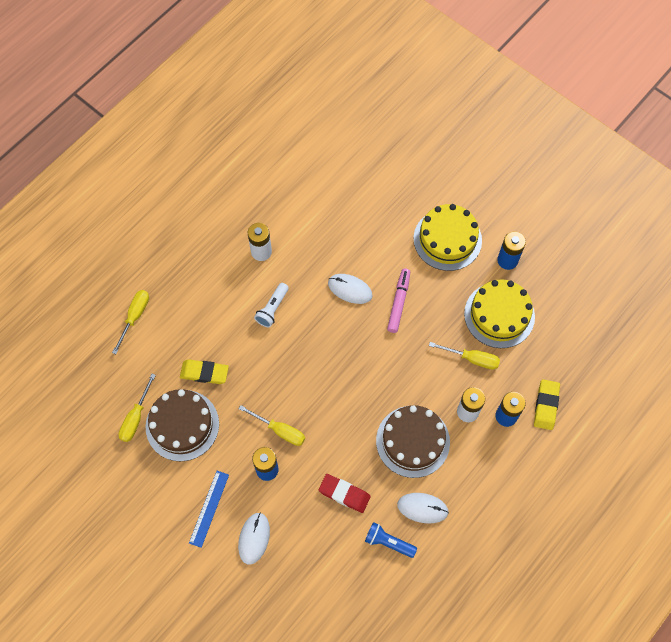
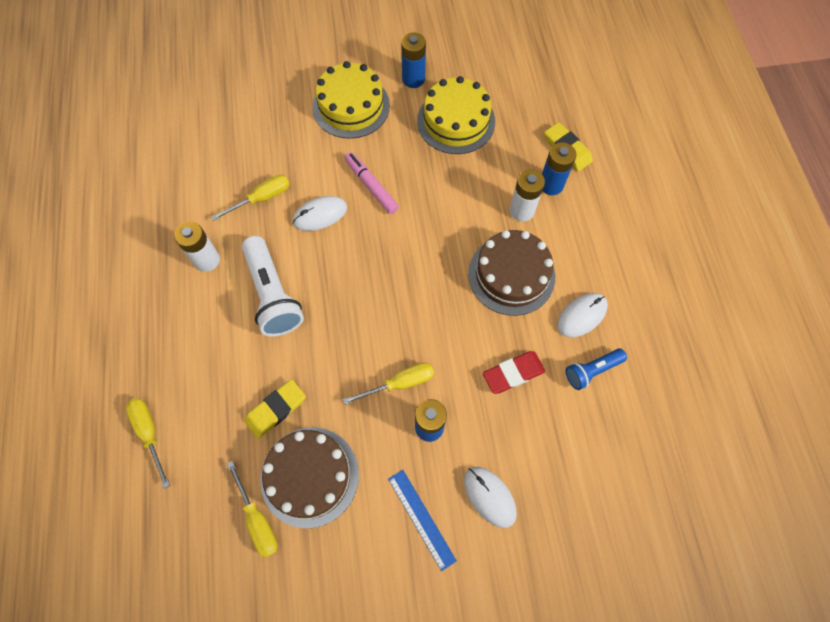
camera: 50 degrees left, 0 degrees up
(272, 309) = (273, 294): white flashlight -> white flashlight, size x1.76
(472, 359) = (476, 170): yellow screwdriver -> yellow screwdriver (262, 198)

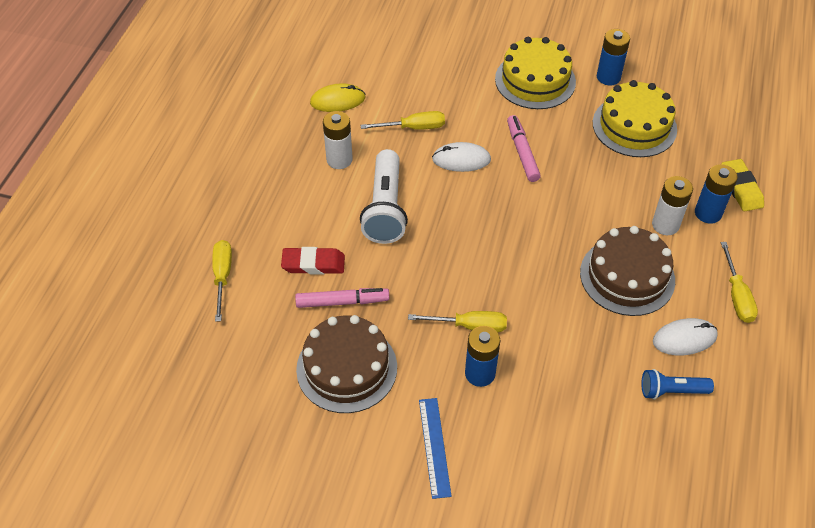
camera: 25 degrees right, 15 degrees down
(177, 196) = (337, 100): none -> yellow mouse
(257, 519) = (282, 383): yellow screwdriver -> yellow screwdriver (737, 295)
(276, 409) = (342, 302): yellow eraser -> pink marker
(489, 496) = (511, 456): white mouse -> none
(513, 373) = (587, 361): red eraser -> red eraser (313, 264)

